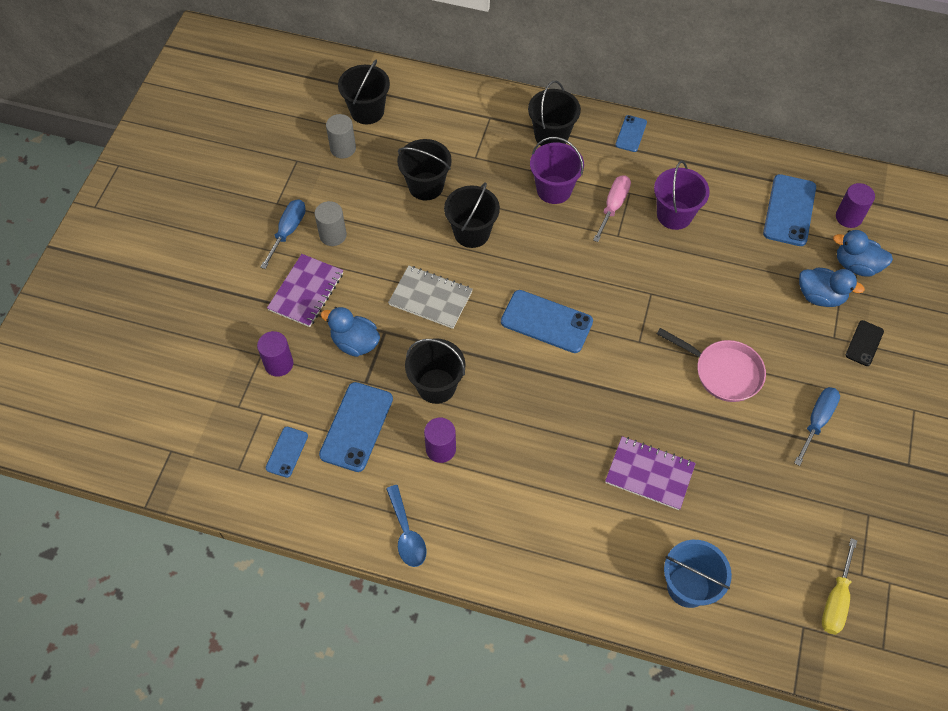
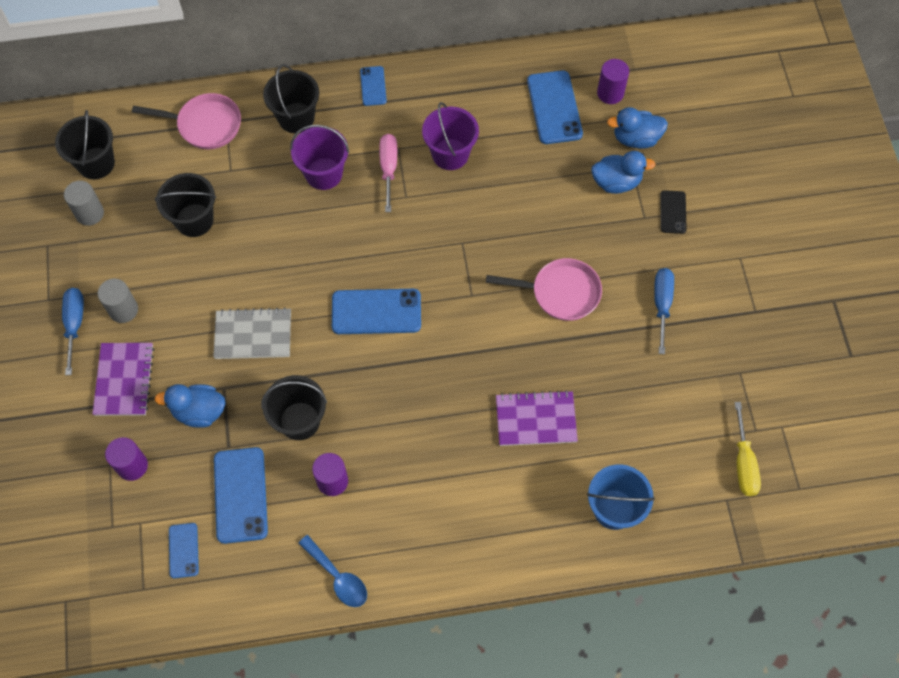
camera: 25 degrees left, 5 degrees up
(471, 113) = (205, 125): none -> pink pan
(472, 233) = (263, 251): black bucket -> none

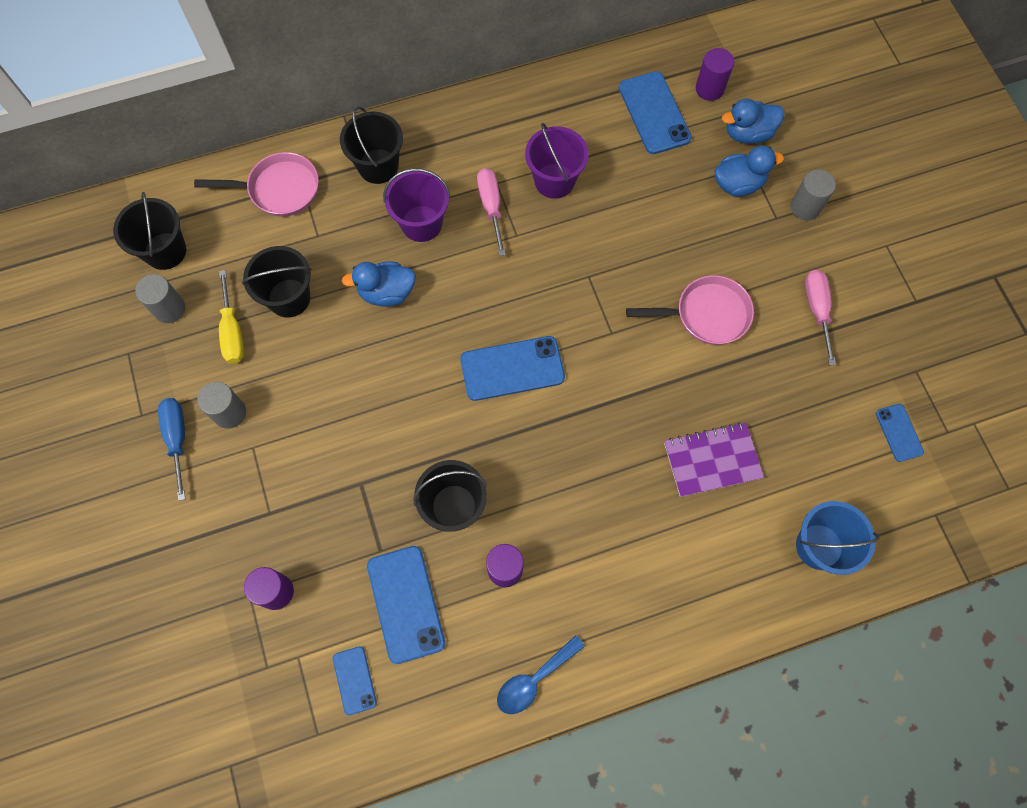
camera: 10 degrees left, 5 degrees up
(124, 380) = (247, 493): purple notebook -> none
(199, 412) = (339, 515): blue duck -> blue duck (386, 292)
(253, 335) = (381, 417): grey notebook -> none
(337, 577) = (534, 679): blue spoon -> blue spoon turned 105 degrees clockwise
(373, 86) = (454, 119): blue phone -> blue phone (899, 432)
(662, 305) = (817, 310): blue screwdriver -> pink screwdriver
(673, 212) = (805, 207): black phone -> grey cylinder
(743, 463) = (944, 470): yellow screwdriver -> yellow screwdriver (232, 331)

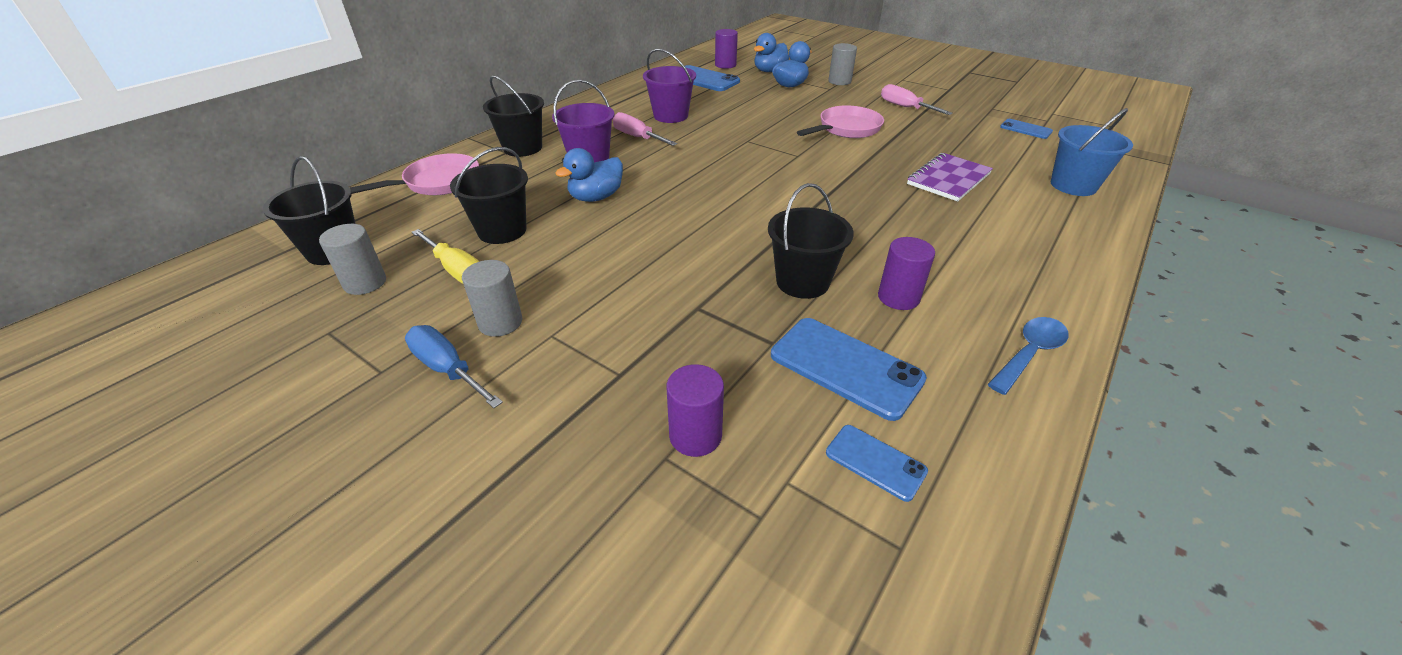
camera: 35 degrees left, 30 degrees down
(512, 368) = (749, 194): blue phone -> none
(534, 679) = (1029, 354): blue spoon -> blue spoon turned 150 degrees counterclockwise

